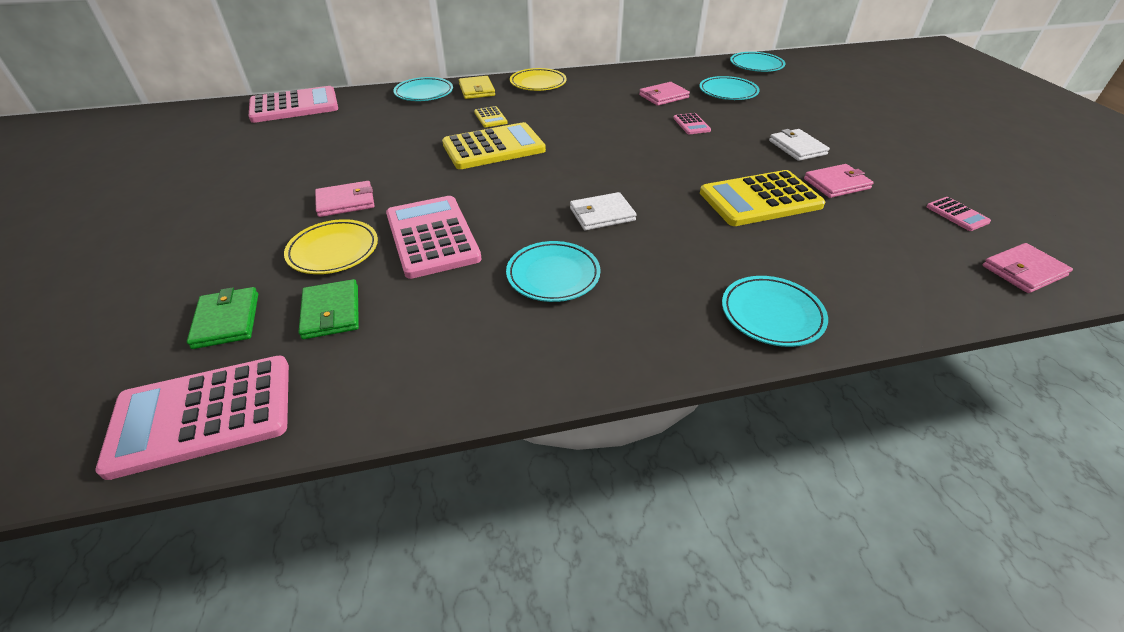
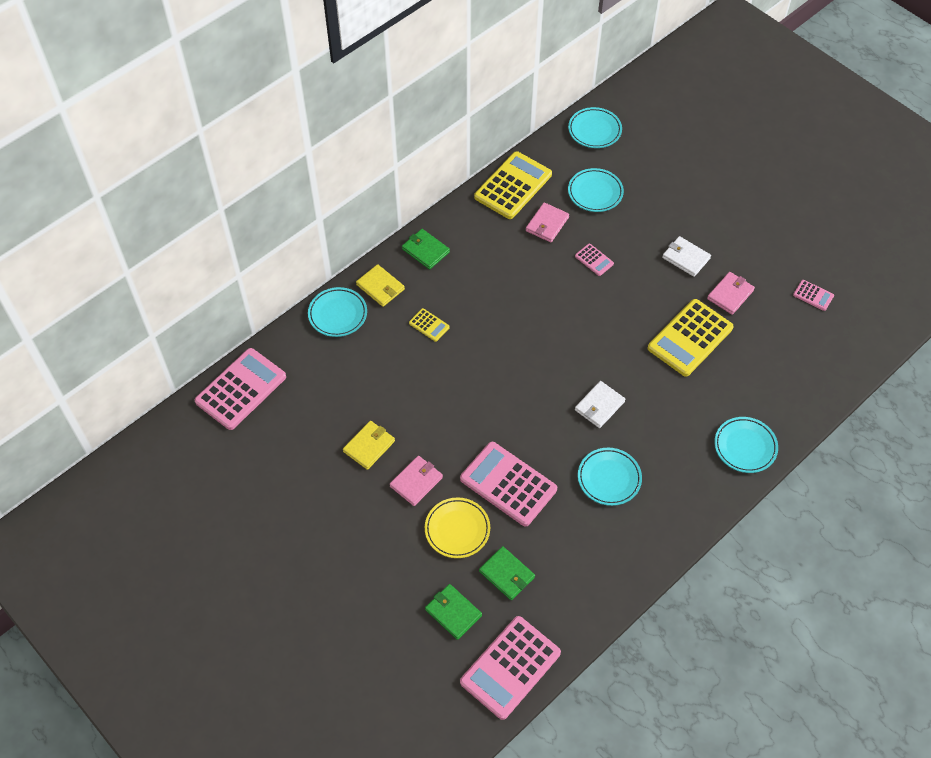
camera: 30 degrees left, 15 degrees up
(340, 165) = (369, 446): none -> yellow wallet
(493, 147) = (466, 366): yellow calculator -> yellow calculator (513, 186)
(538, 83) = (425, 250): yellow plate -> green wallet
(1023, 271) = (861, 338): pink wallet -> none

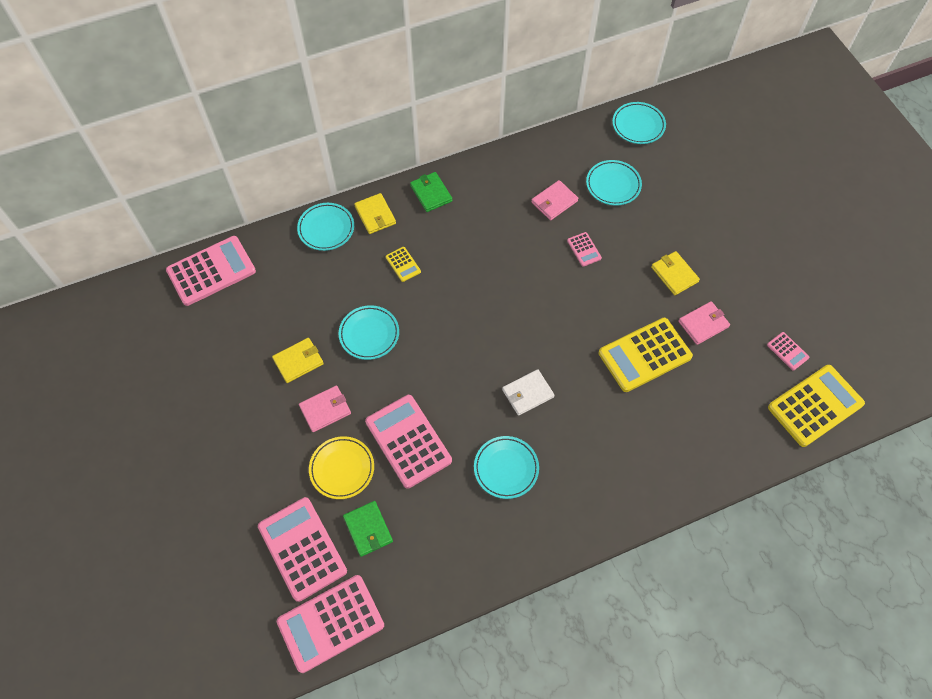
camera: 20 degrees right, 5 degrees up
(453, 612) = (302, 548): green wallet -> pink calculator
(513, 186) = (538, 156): yellow calculator -> yellow calculator (815, 406)
(686, 258) = (674, 274): white wallet -> yellow wallet
(745, 446) = (653, 482): turquoise plate -> turquoise plate (369, 334)

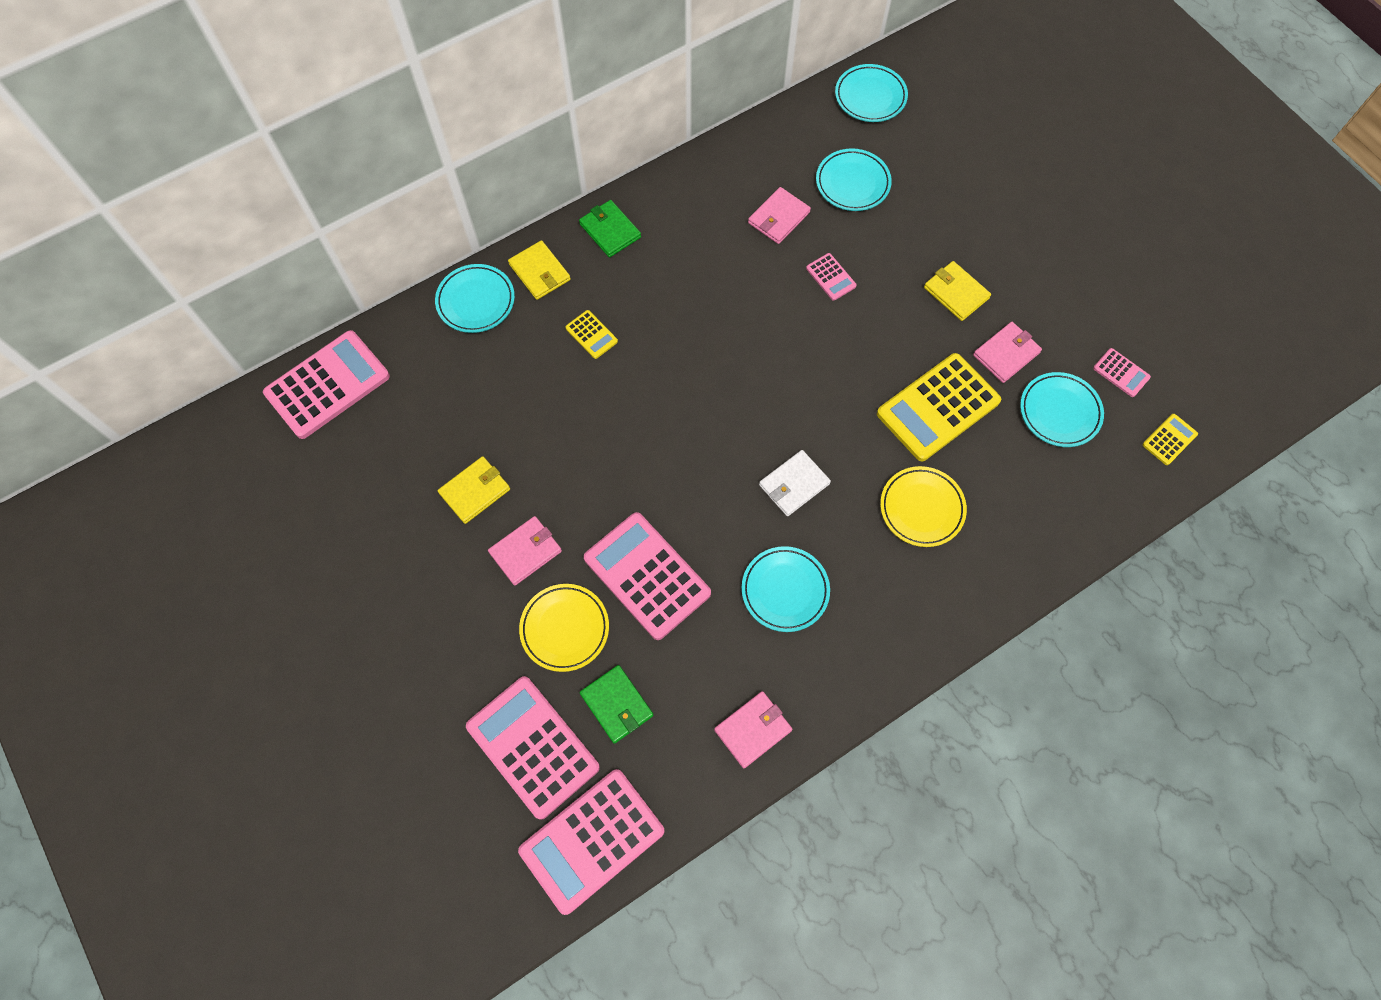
camera: 10 degrees left, 5 degrees up
(369, 334) = (564, 438): turquoise plate -> turquoise plate (1059, 412)
(463, 565) = (753, 730): none -> pink wallet
(618, 426) = (922, 508): none -> yellow plate
(815, 406) = (1169, 439): yellow calculator -> yellow calculator, size x0.45

